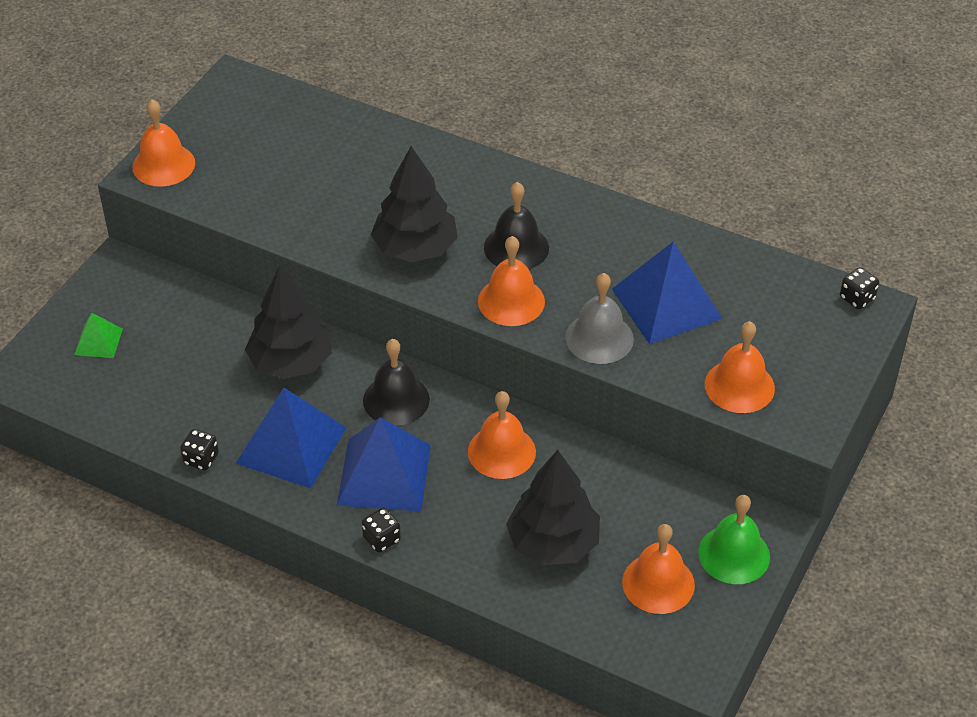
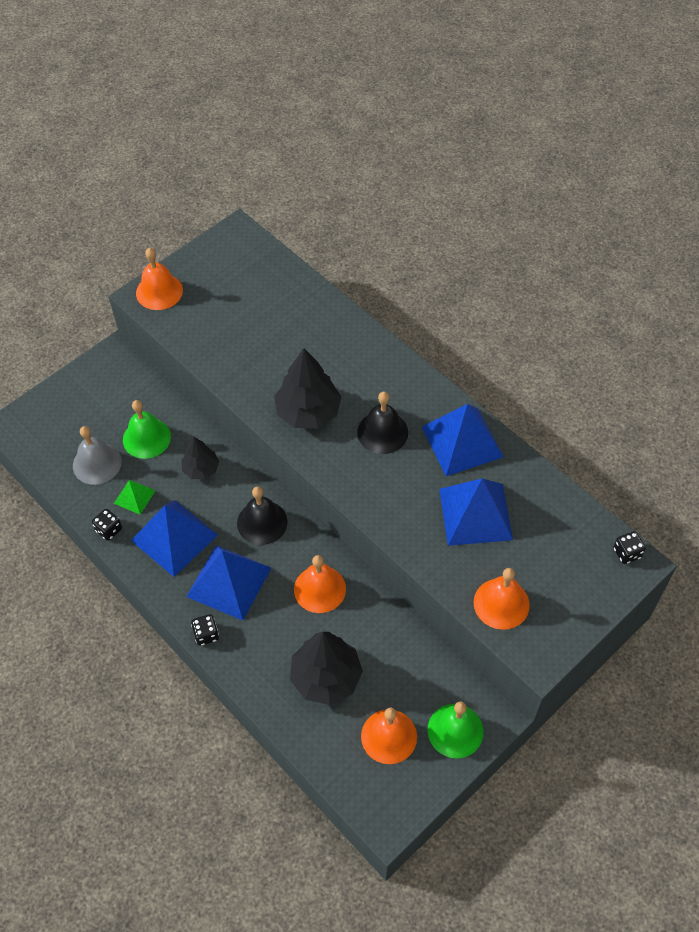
camera: 20 degrees right, 10 degrees up
(98, 341) = (77, 413): green pyramid -> green pyramid (134, 496)
(204, 346) = (146, 438): none -> green bell
(291, 362) = (201, 469): black tree -> black tree, size x0.59
(511, 301) = (359, 478): orange bell -> none
(599, 338) = (412, 529): grey bell -> grey bell (97, 463)
(615, 234) = (462, 441): none -> blue pyramid

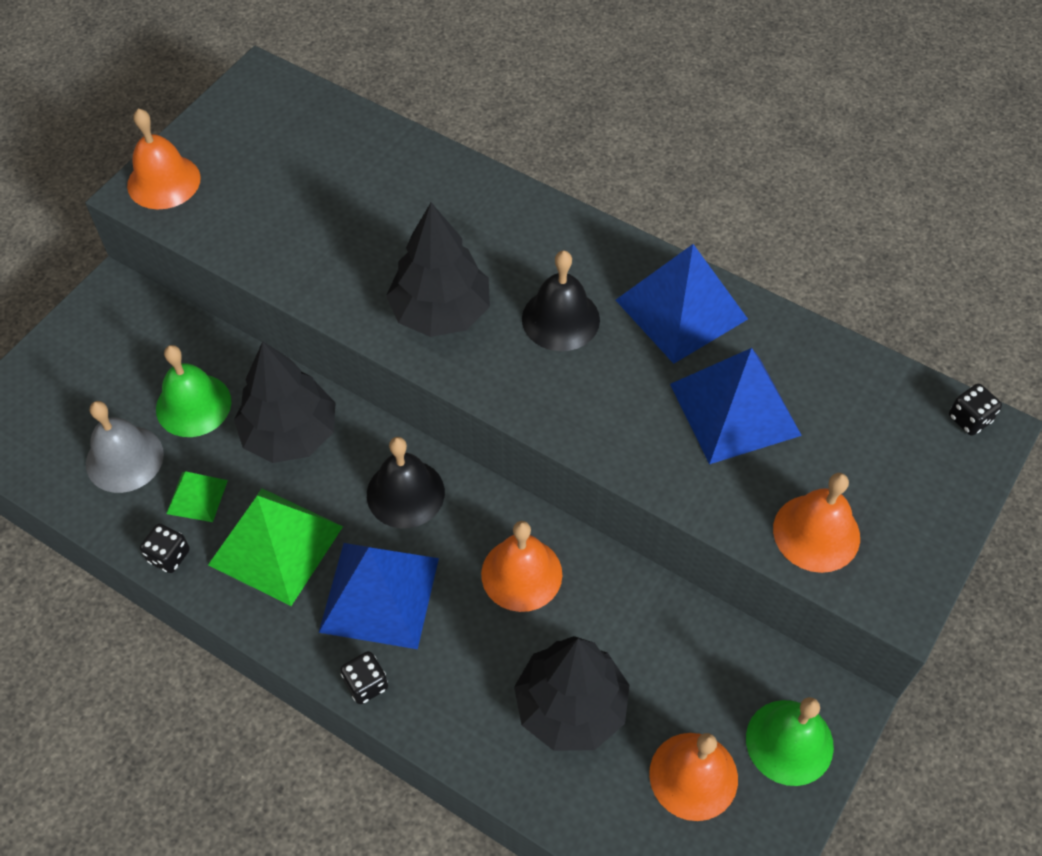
camera: 15 degrees left, 0 degrees up
(174, 537) = (276, 545): blue pyramid -> green pyramid
(201, 469) = (290, 433): black tree -> black tree, size x1.70

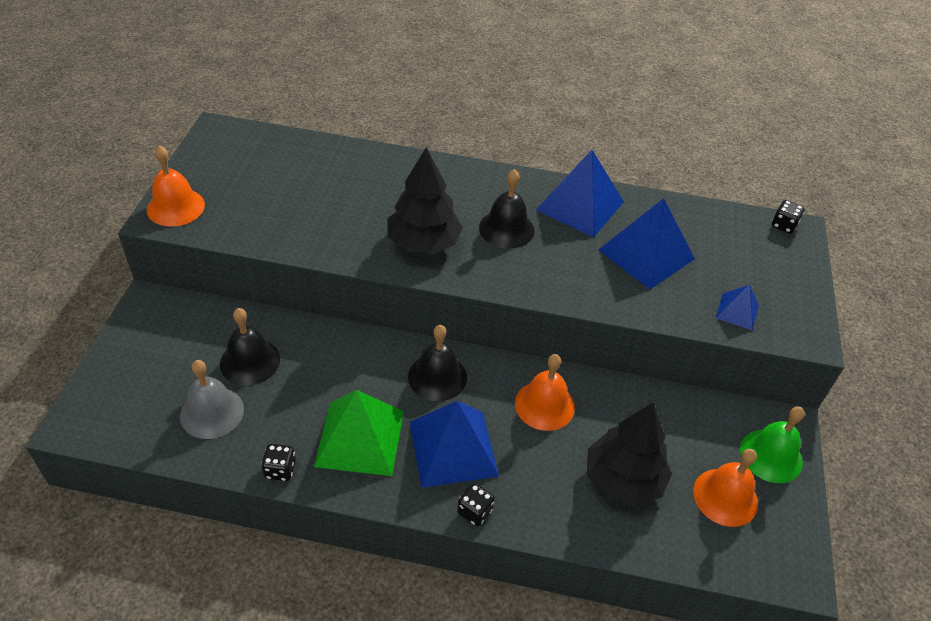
camera: 25 degrees left, 10 degrees down
(193, 405) = (250, 361): green bell -> black bell
(197, 496) = (282, 422): green pyramid -> none
(290, 433) = (333, 361): black tree -> none
(816, 533) = (737, 311): orange bell -> blue pyramid

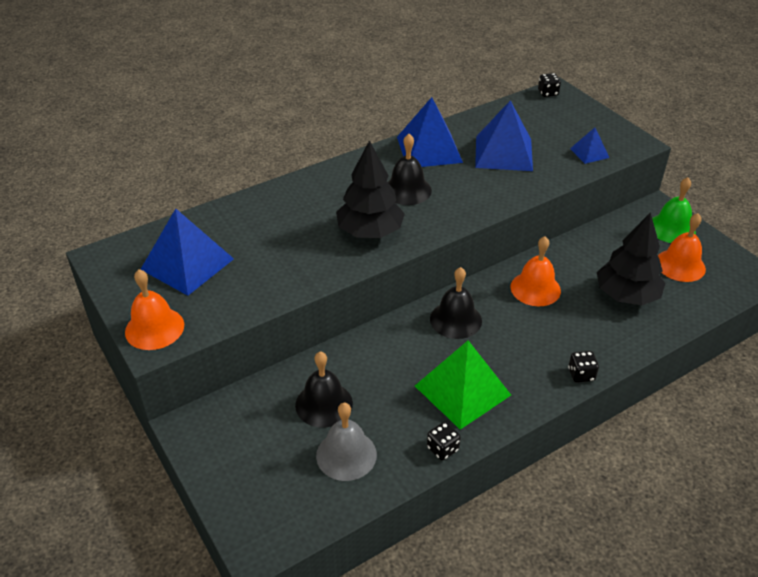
camera: 40 degrees left, 5 degrees down
(453, 448) = (521, 351): blue pyramid -> blue pyramid (187, 264)

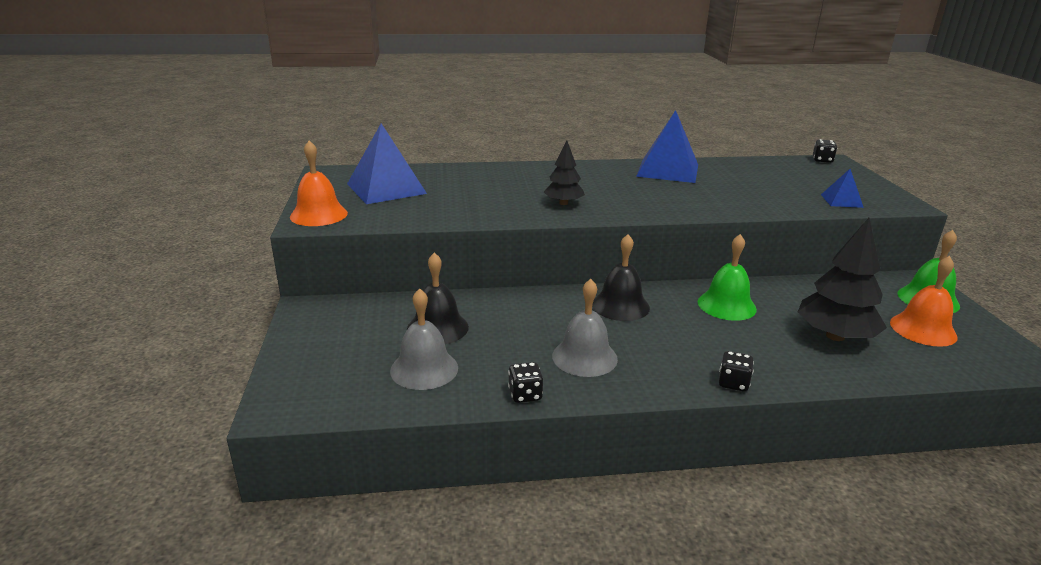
camera: 25 degrees right, 15 degrees down
(370, 232) = (563, 203): black tree -> black tree, size x0.59
(407, 190) = (623, 187): black bell -> none
(462, 390) = (584, 357): green pyramid -> grey bell
(504, 153) = (743, 185): blue pyramid -> none
(535, 288) = (726, 305): orange bell -> green bell

